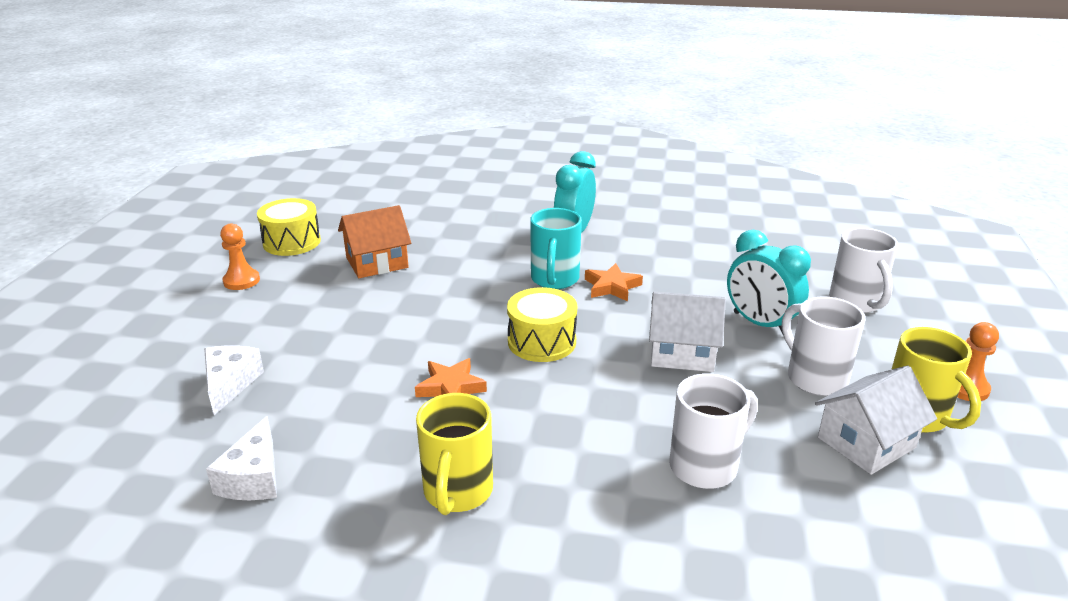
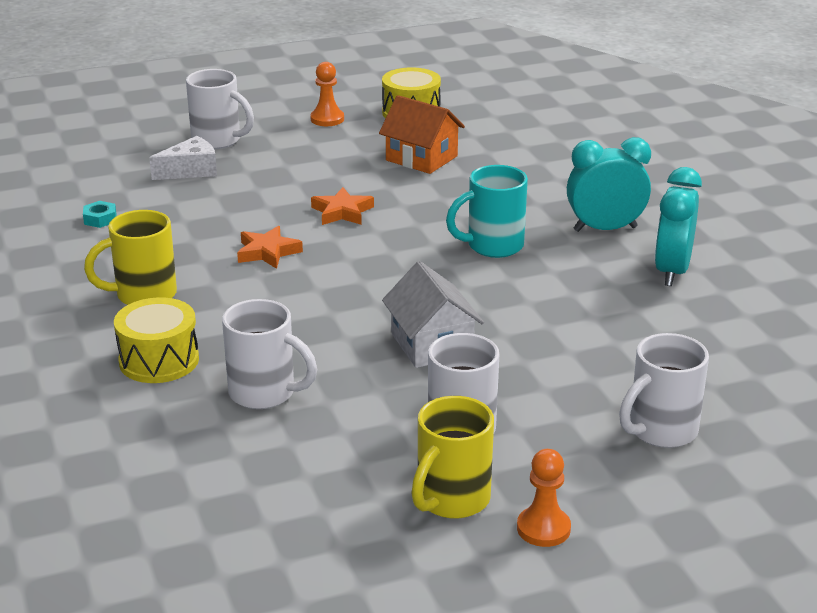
camera: 60 degrees right, 0 degrees up
(192, 349) = (218, 141): none -> white mug
(253, 478) = (100, 219): white cheese -> turquoise nut
(542, 342) = (376, 271): yellow drum -> yellow drum (159, 360)
(612, 286) = (516, 278): orange star -> orange star (342, 212)
(760, 324) = (538, 377): turquoise clock -> turquoise clock (672, 271)
(866, 442) = (376, 474): white house -> none

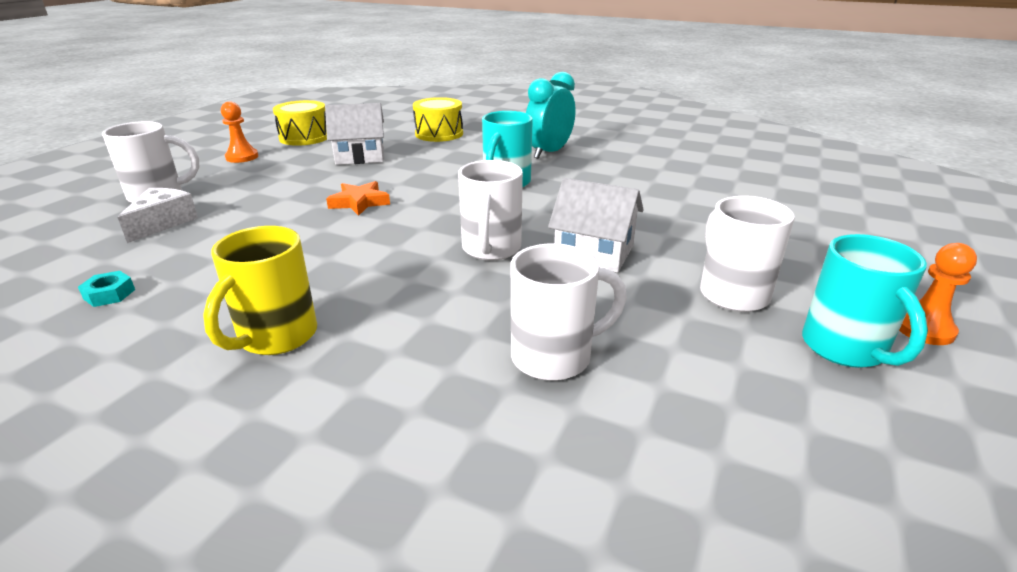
camera: 45 degrees left, 0 degrees up
(159, 360) = (399, 388): yellow drum -> yellow drum (439, 134)
(267, 252) = (345, 250): orange star -> none
(421, 158) = (360, 156): orange house -> white house
(451, 500) = (845, 349): yellow mug -> turquoise mug
(660, 431) = (815, 234): white mug -> white mug (491, 250)
(672, 271) = (627, 158): turquoise clock -> none

